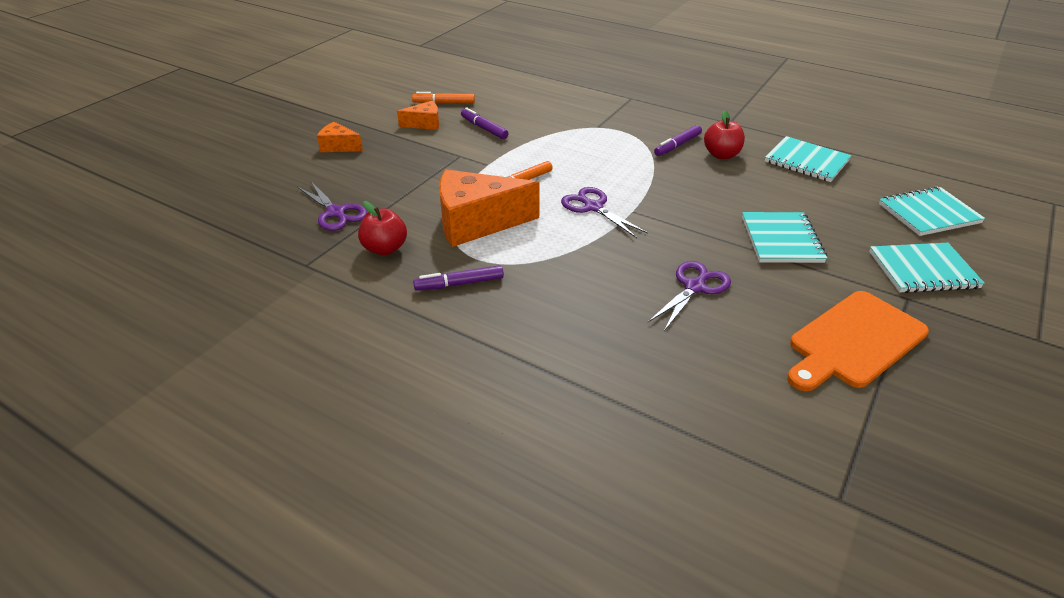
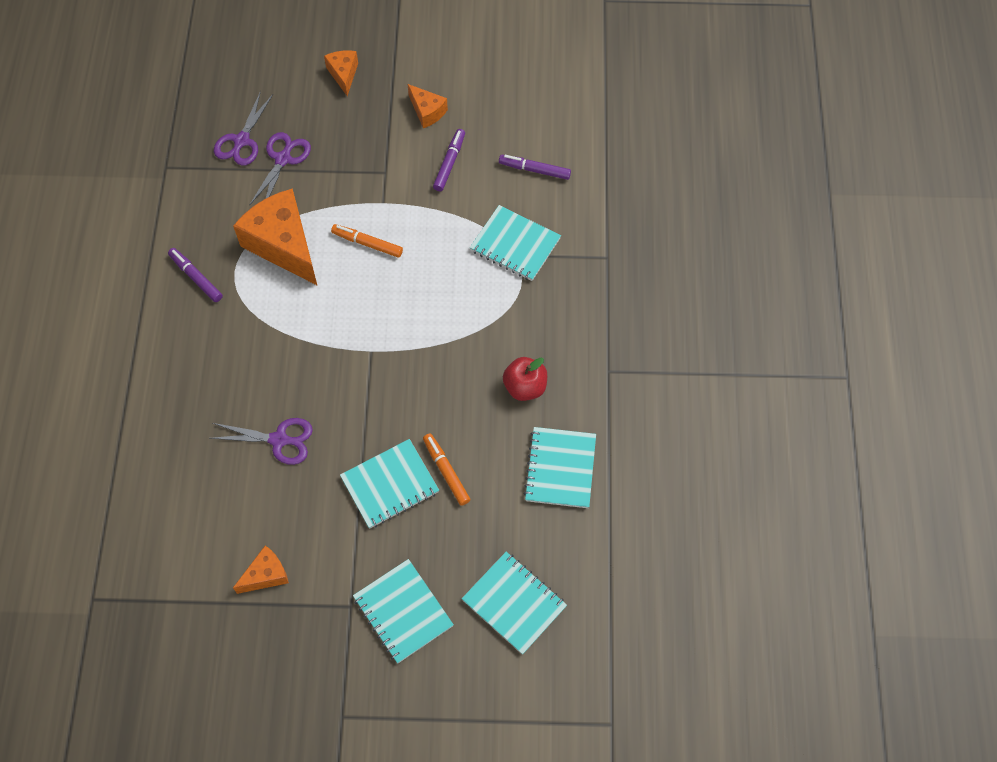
camera: 60 degrees right, 25 degrees up
(385, 249) = (213, 204): red apple -> none
(444, 103) = (480, 102): orange marker -> orange marker (446, 471)
(587, 125) = (515, 244): none -> turquoise notebook
(593, 207) = (358, 318): purple scissors -> purple scissors (283, 159)
(677, 145) = (521, 341): purple marker -> purple marker (534, 170)
(854, 341) = (266, 575): orange cutting board -> orange cheese

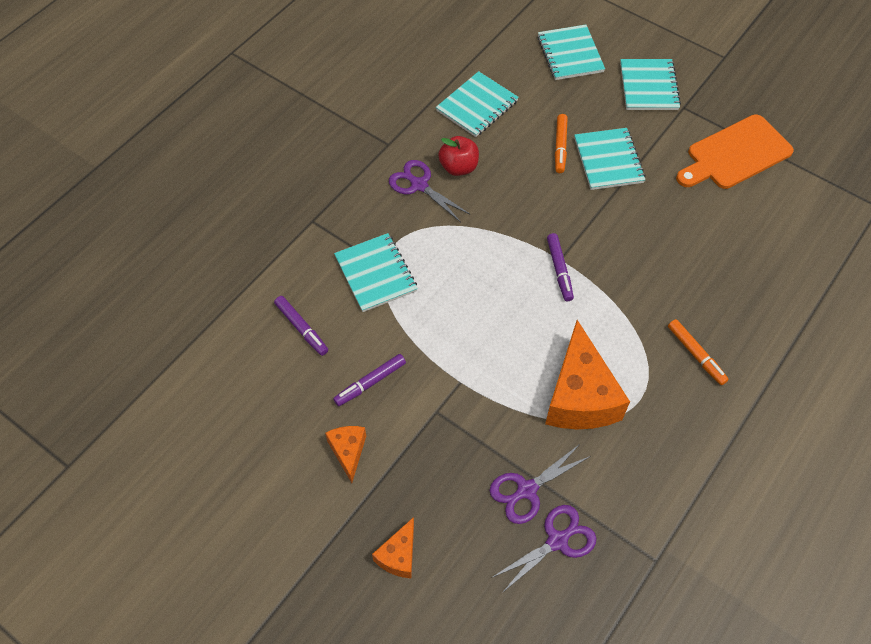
camera: 145 degrees left, 5 degrees down
(196, 277) = (681, 414): purple marker -> purple marker (559, 270)
(266, 575) = (735, 154): orange cheese -> orange cutting board
(279, 440) = (677, 235): purple scissors -> purple scissors (419, 185)
(367, 243) = (501, 351): orange marker -> orange marker (696, 355)
(390, 485) = (608, 160): turquoise notebook -> turquoise notebook turned 75 degrees clockwise

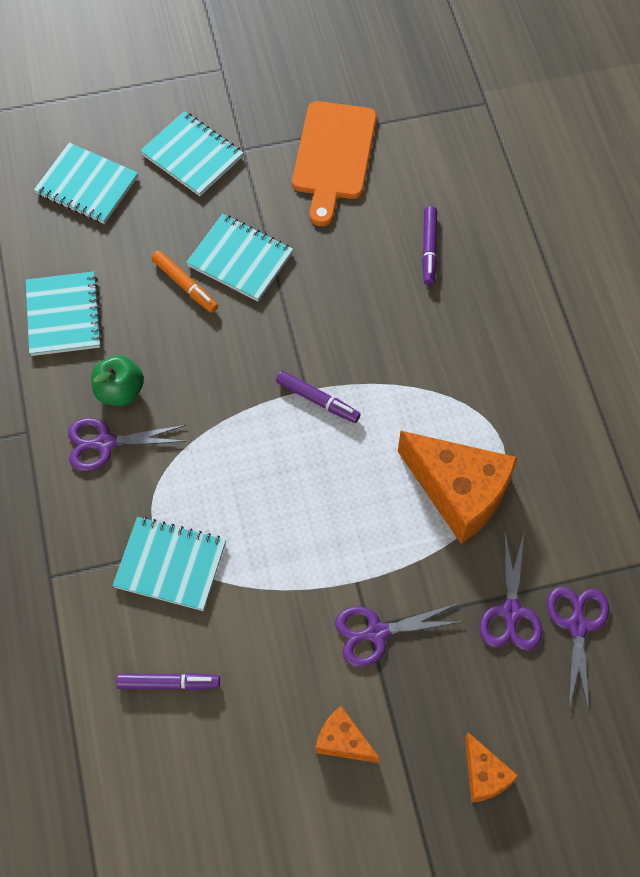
camera: 50 degrees left, 5 degrees up
(370, 383) = (287, 664): purple marker -> purple marker (429, 249)
(437, 419) = (377, 633): none -> purple scissors
(458, 167) = (120, 391): red apple -> green apple
(696, 355) = (500, 365): orange marker -> none

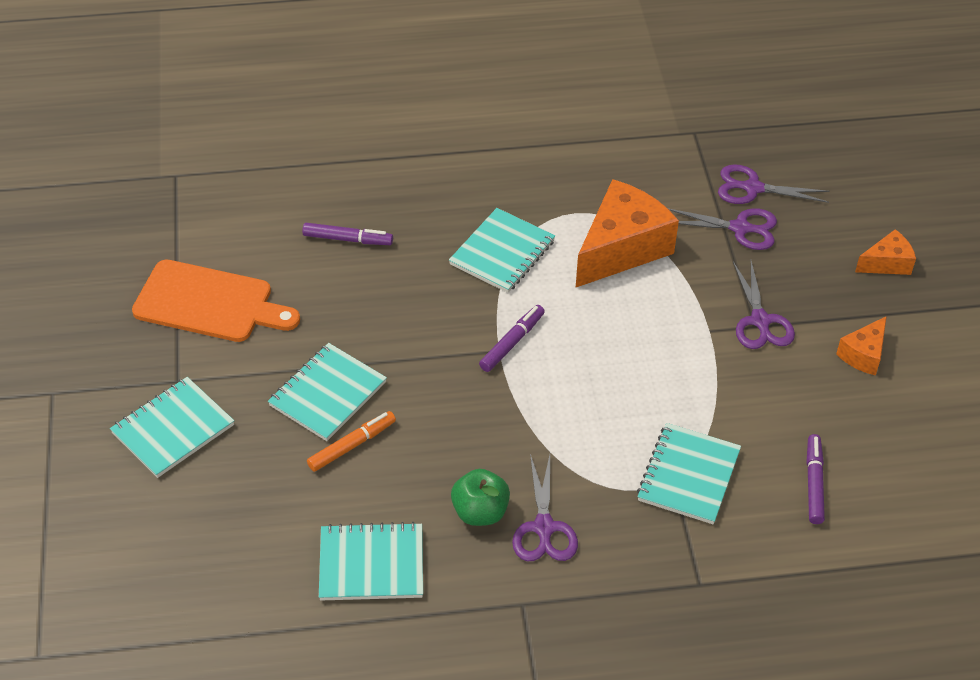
camera: 85 degrees left, 15 degrees down
(87, 185) = (188, 536): turquoise notebook -> turquoise notebook (502, 252)

